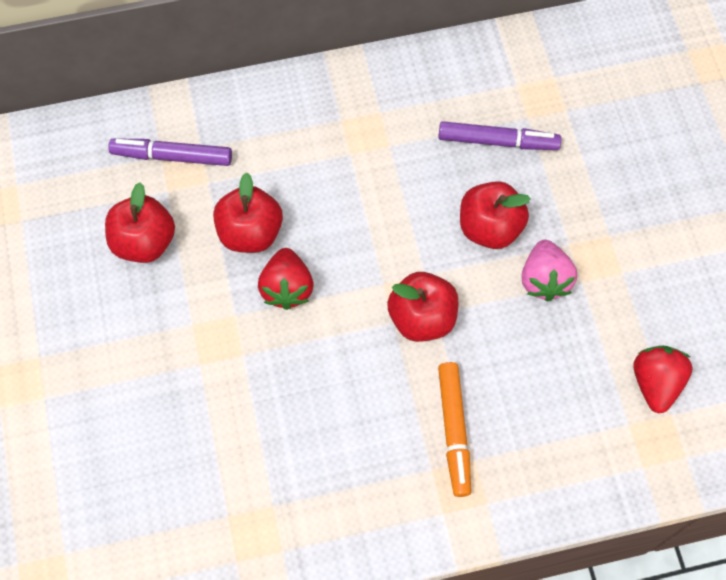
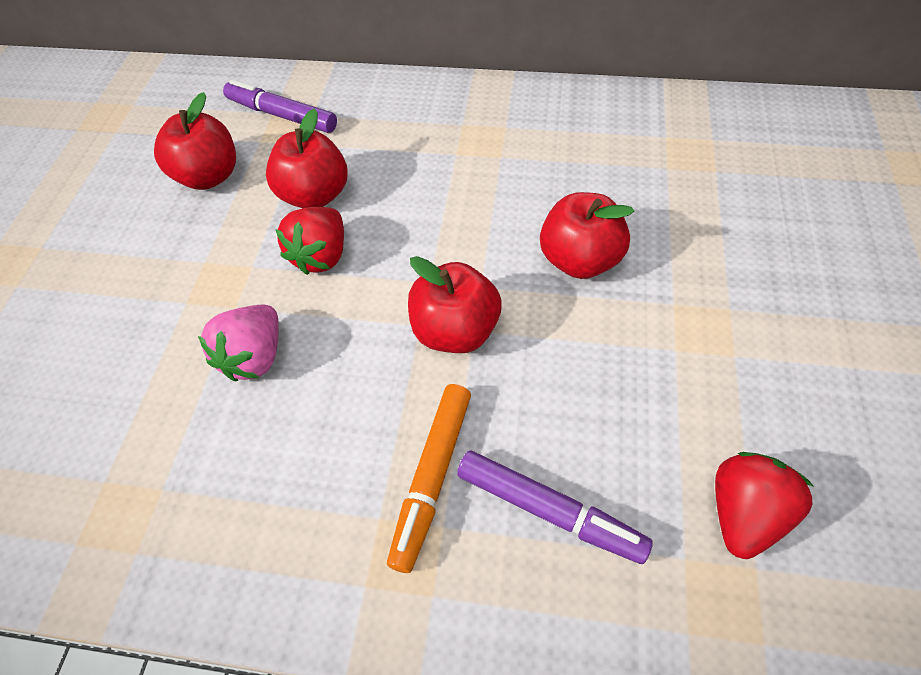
camera: 25 degrees right, 10 degrees down
(497, 141) = (623, 180): purple marker -> purple marker (548, 509)
(544, 280) = (626, 333): pink strawberry -> pink strawberry (255, 357)

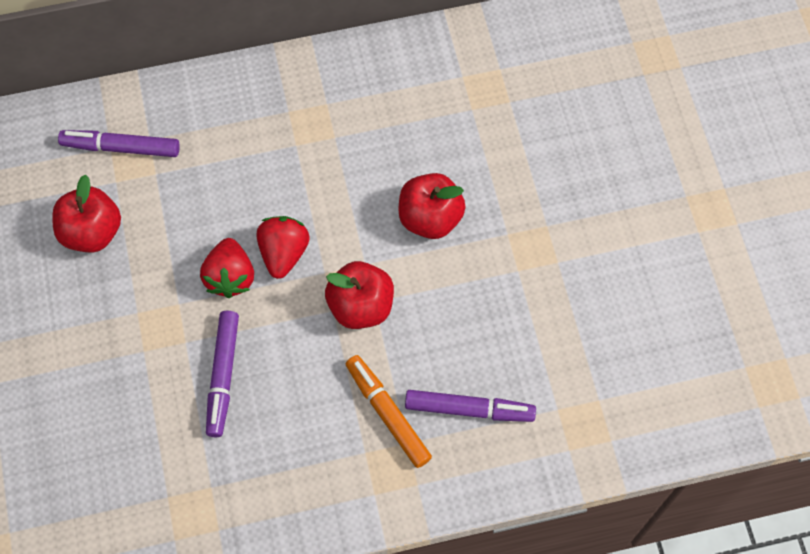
camera: 25 degrees left, 10 degrees up
(255, 357) = (223, 375): pink strawberry -> purple marker
(315, 195) = (196, 223): red apple -> none
(433, 476) = (388, 414): orange marker -> orange marker turned 150 degrees clockwise
(744, 513) = (585, 369): red strawberry -> red strawberry (284, 253)

